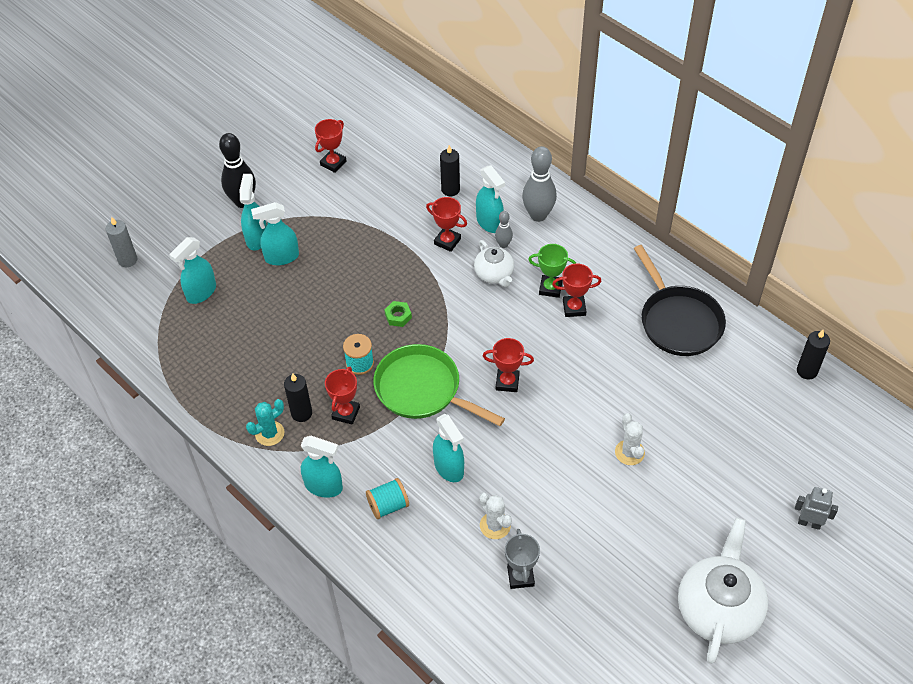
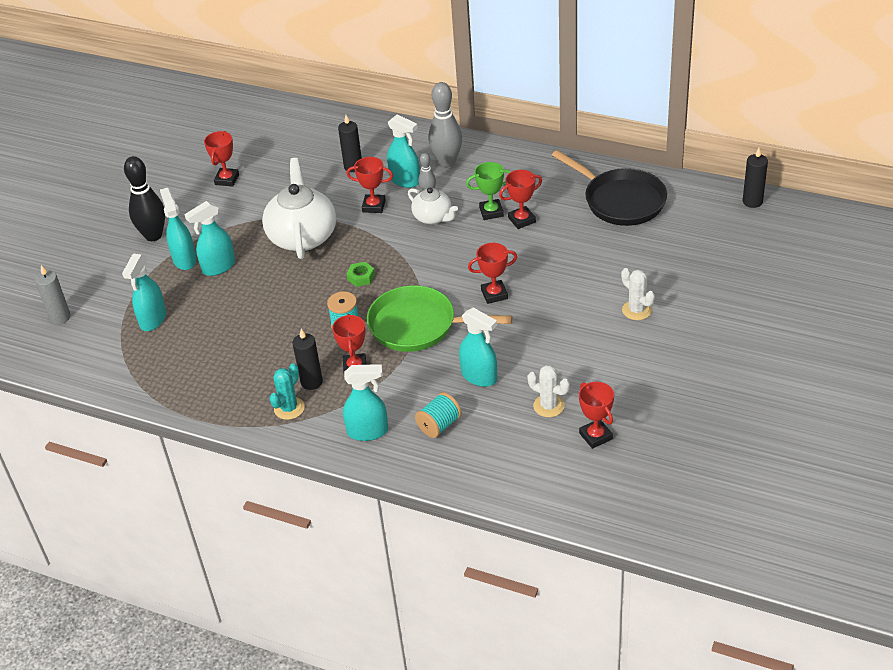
camera: 20 degrees left, 10 degrees down
(520, 576) = (595, 436): grey trophy -> red trophy
(718, 609) = (784, 398): white teapot -> white teapot (302, 236)
(809, 523) = (821, 309): grey robot -> none

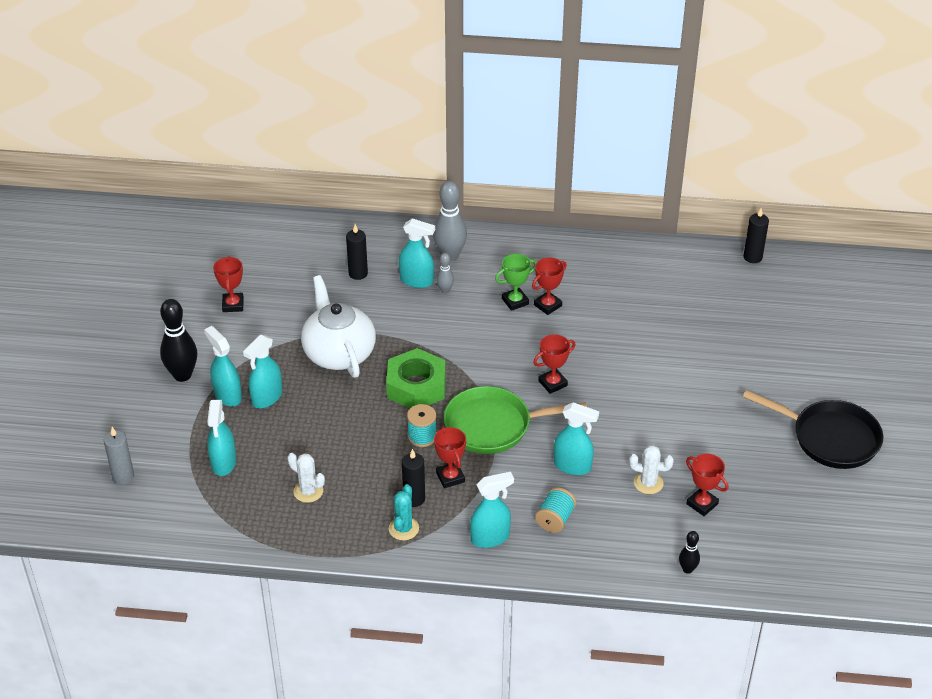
camera: 20 degrees left, 0 degrees up
(361, 277) = (416, 386): green nut -> green nut, size x2.36
(374, 206) = (397, 312): red trophy -> none
(433, 217) = (461, 315): white teapot -> none
(552, 498) = (687, 569): none -> black bowling pin
(620, 200) = (632, 273): black pan -> black pan (829, 438)
(636, 310) = (690, 378): white cactus -> white cactus (308, 491)

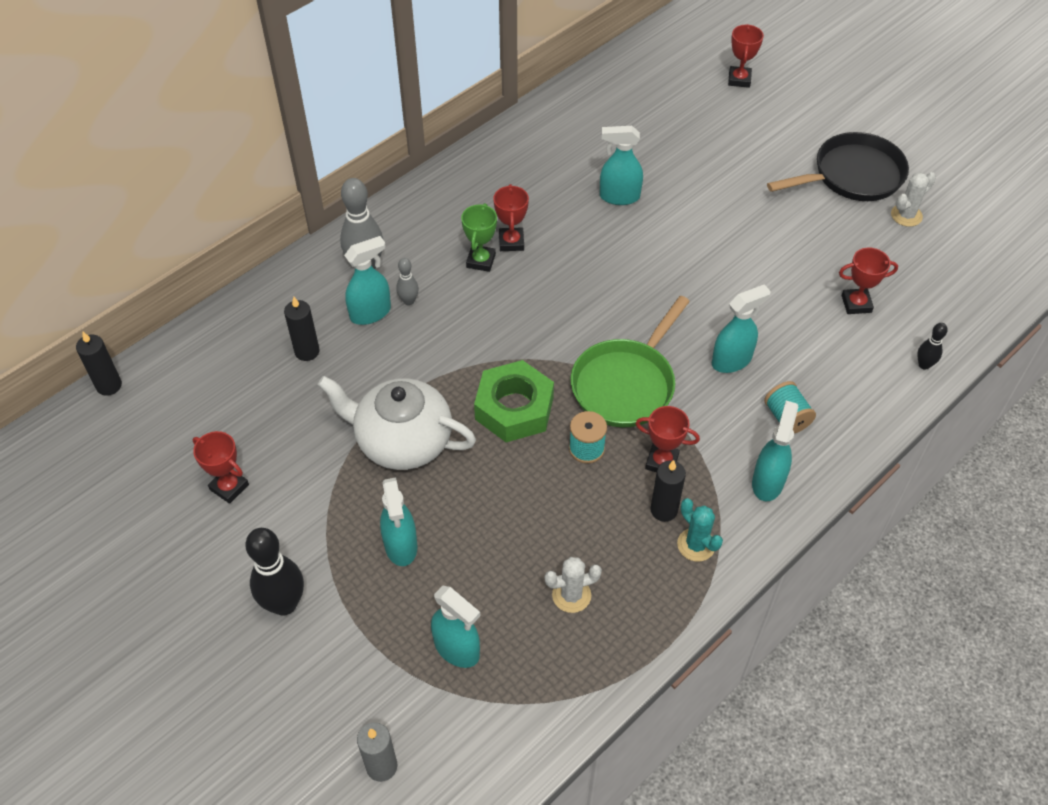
camera: 50 degrees left, 10 degrees up
(227, 395) = (360, 580): turquoise spray bottle -> turquoise spray bottle (619, 197)
(552, 383) = (614, 305): red trophy -> red trophy (739, 79)
(648, 483) = (800, 322): white cactus -> white cactus (906, 215)
(752, 257) = (599, 77): black candle -> black candle (109, 385)

